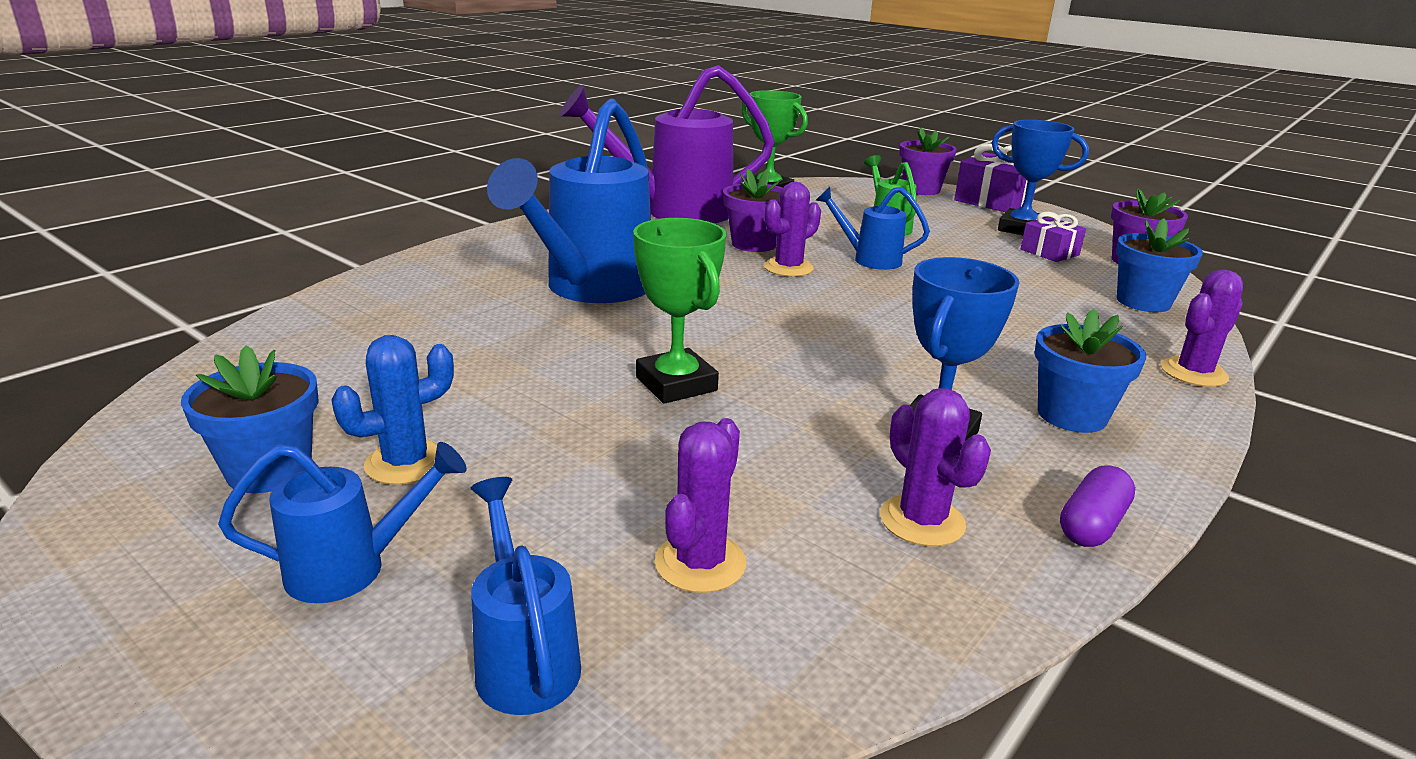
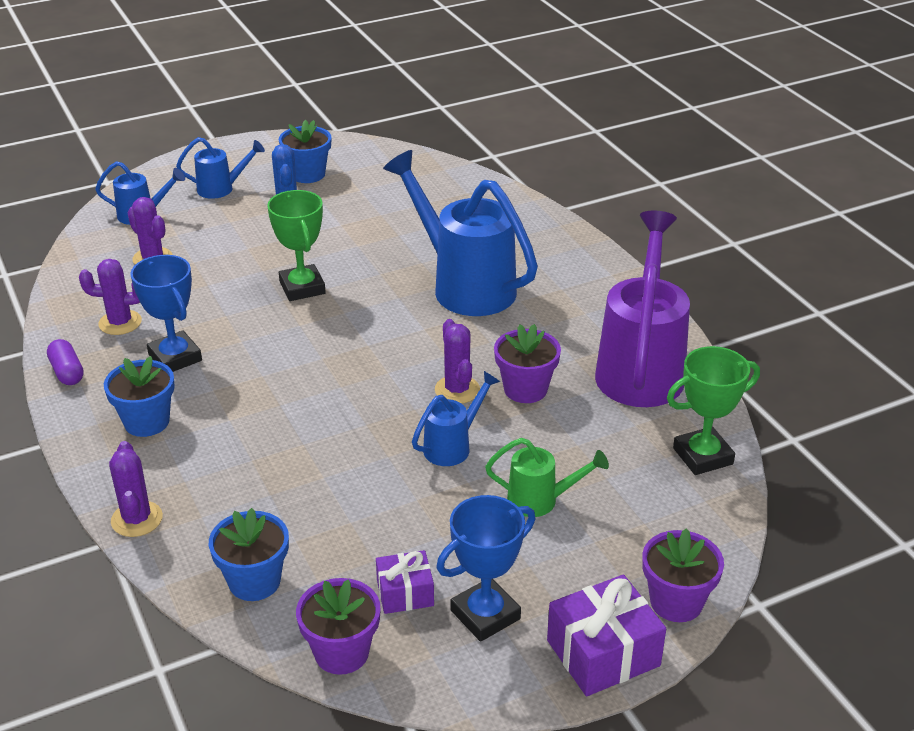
camera: 115 degrees right, 10 degrees up
(353, 568) = (222, 189): blue watering can -> blue watering can turned 105 degrees counterclockwise
(676, 384) = (302, 288): green trophy -> green trophy turned 75 degrees clockwise

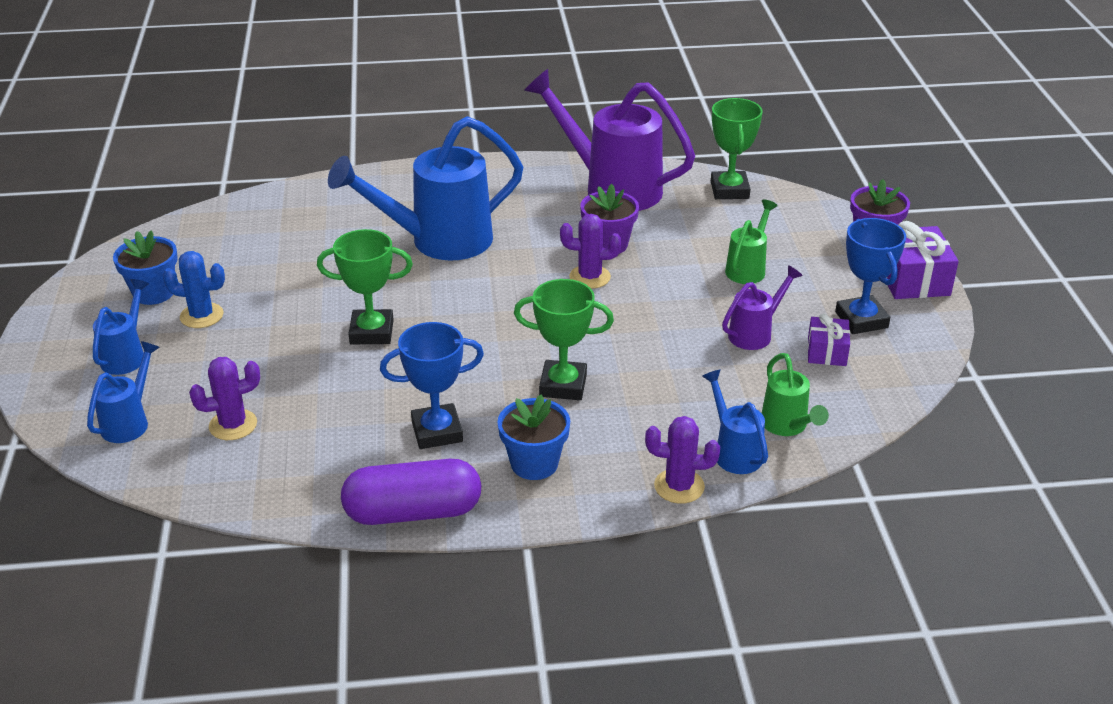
camera: 70 degrees left, 0 degrees up
(67, 372) = (413, 512): purple capsule -> purple capsule, size x1.91
(120, 323) = (345, 463): purple cactus -> none
(254, 581) = (787, 427): blue flower pot -> green watering can
(267, 413) = (563, 385): none -> green trophy
(341, 652) = (881, 394): purple flower pot -> none
(414, 529) = (755, 333): none -> purple watering can
(453, 446) = (663, 294): blue watering can -> blue watering can (734, 451)

